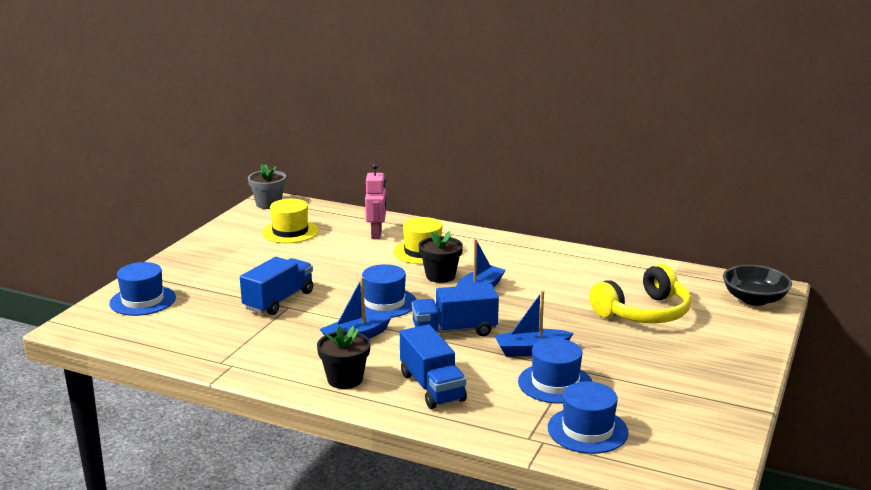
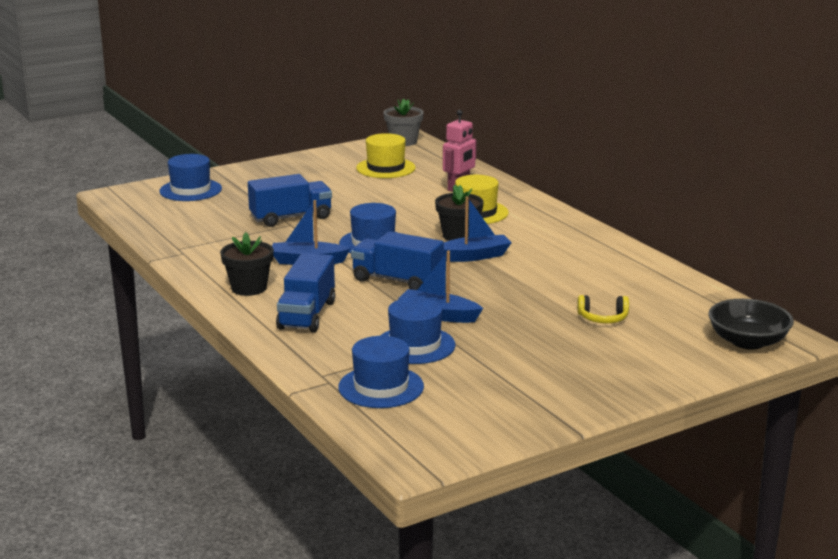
camera: 35 degrees right, 0 degrees up
(643, 312) = (603, 318): yellow headphones -> yellow headphones, size x0.48

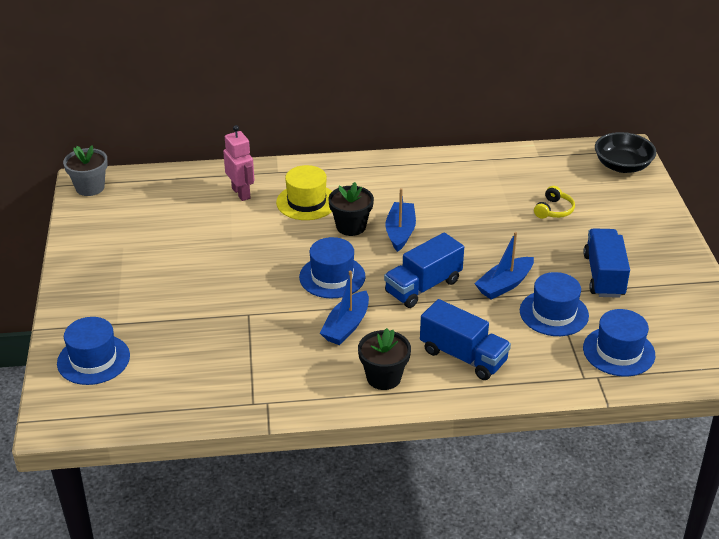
camera: 65 degrees left, 15 degrees up
(291, 218) = (231, 309): blue truck -> blue truck (604, 276)
(385, 168) = (152, 218): yellow hat -> none

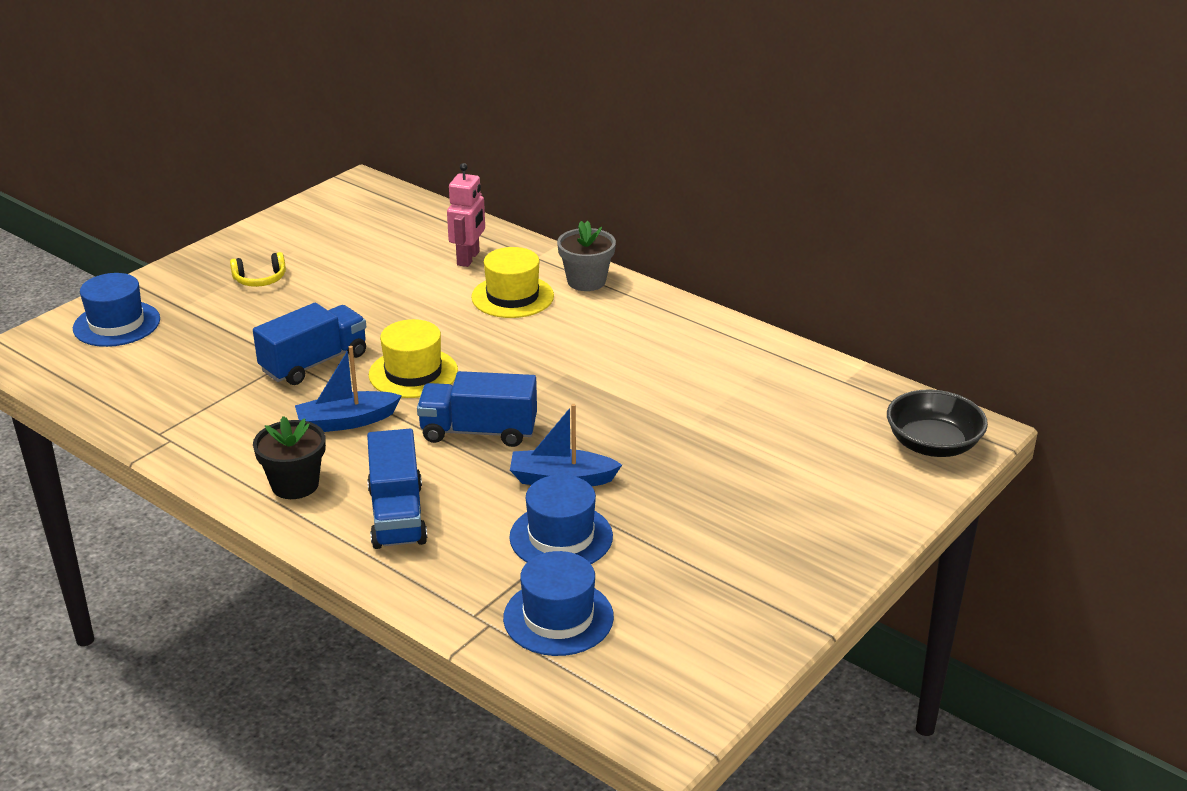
camera: 45 degrees right, 5 degrees down
(90, 187) = (355, 190): grey flower pot -> grey flower pot (586, 281)
(332, 277) = (413, 373): blue hat -> yellow hat
(351, 226) = (513, 340): black flower pot -> none
(400, 232) = (550, 371): blue boat -> none
(554, 210) = (756, 442): yellow headphones -> yellow headphones (260, 279)
(604, 276) = (687, 537): blue truck -> blue truck (314, 363)

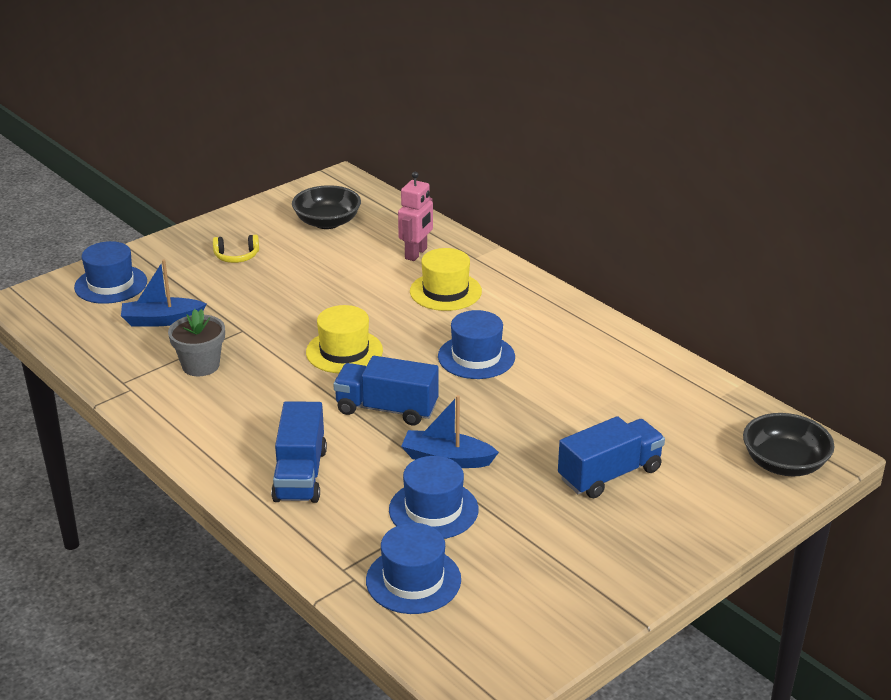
camera: 10 degrees right, 0 degrees up
(295, 485) = (222, 439): black flower pot -> none
(314, 363) = (264, 334): blue truck -> blue truck (609, 474)
(347, 421) = (278, 388): blue boat -> blue boat (162, 320)
(357, 233) = (327, 222): none -> black bowl
(566, 364) = (476, 357): none -> blue hat
(586, 281) = (513, 283): grey flower pot -> grey flower pot (200, 365)

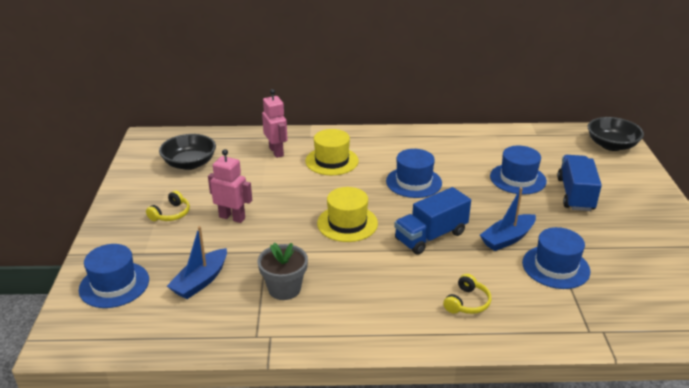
camera: 50 degrees left, 0 degrees up
(271, 288) = (232, 217): none -> pink robot
(300, 475) = (467, 302): blue truck -> yellow headphones
(413, 580) = (623, 307): blue hat -> blue hat (518, 179)

